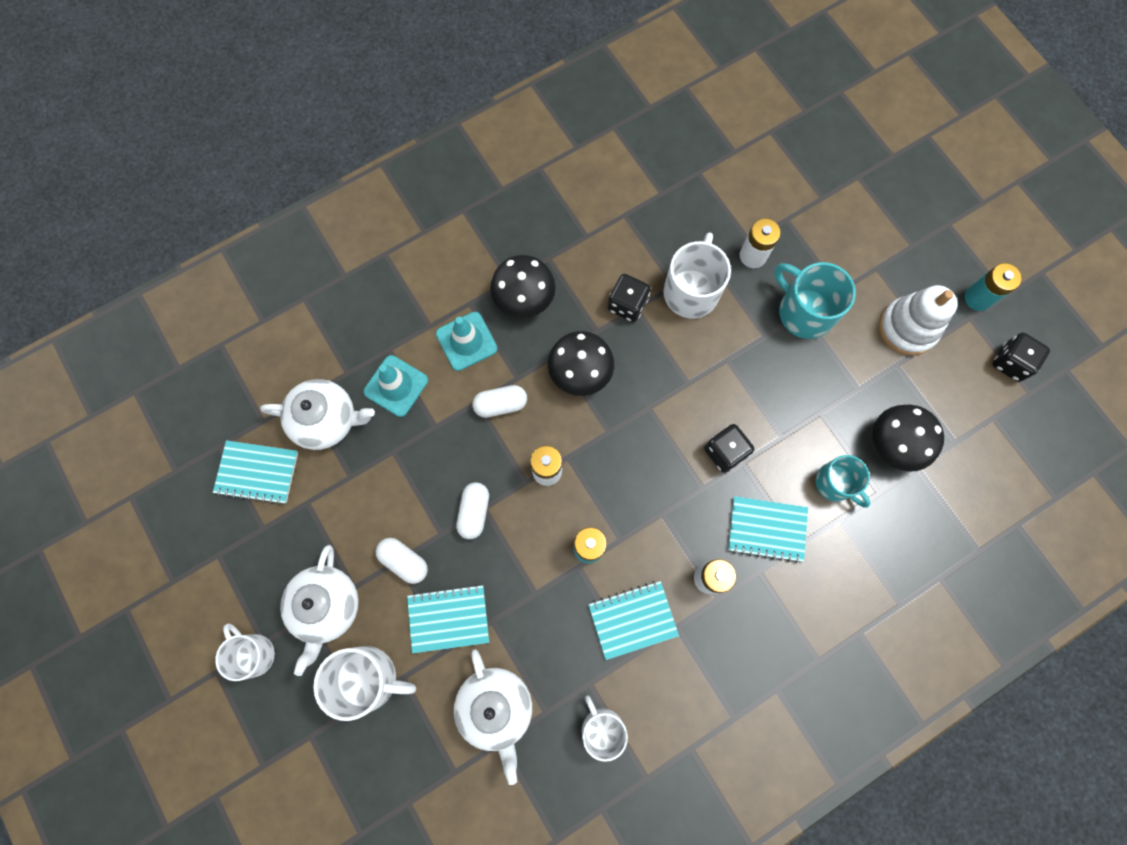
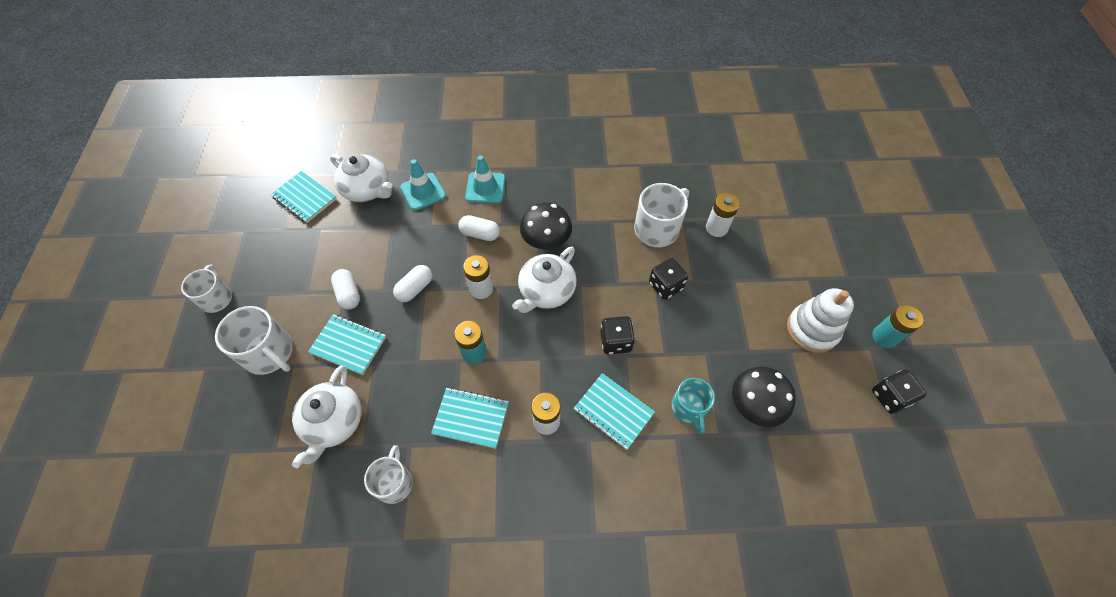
camera: 30 degrees right, 15 degrees down
(326, 607) = (281, 295): white teapot -> white teapot (546, 291)
(524, 299) = (540, 181): black mushroom -> none
(627, 305) = (606, 216): black dice -> black dice (665, 286)
(804, 311) = (734, 280): turquoise mug -> none

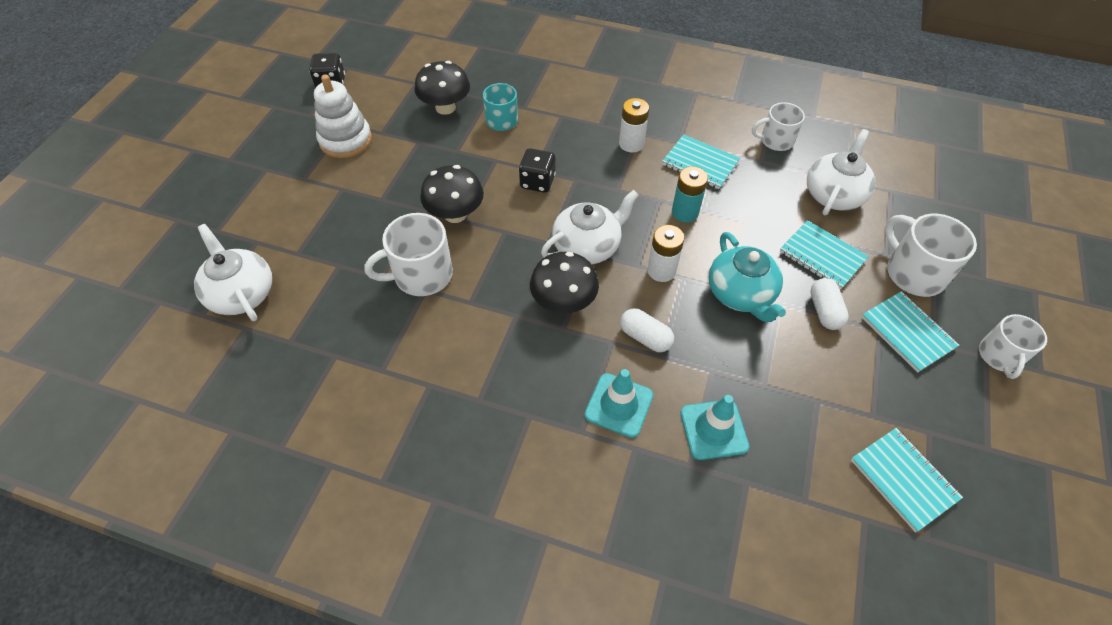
camera: 160 degrees left, 5 degrees down
(367, 190) = (801, 462): white teapot -> white teapot (241, 293)
(394, 483) = (776, 140): white mug -> white mug turned 60 degrees clockwise
(415, 288) = (741, 294): white capsule -> turquoise teapot
(613, 412) = (568, 135): turquoise notebook -> turquoise notebook (907, 332)
(665, 286) = (455, 214): black dice -> black mushroom
(716, 228) = (352, 255): white battery -> none
(884, 337) = (289, 118): turquoise battery -> none

